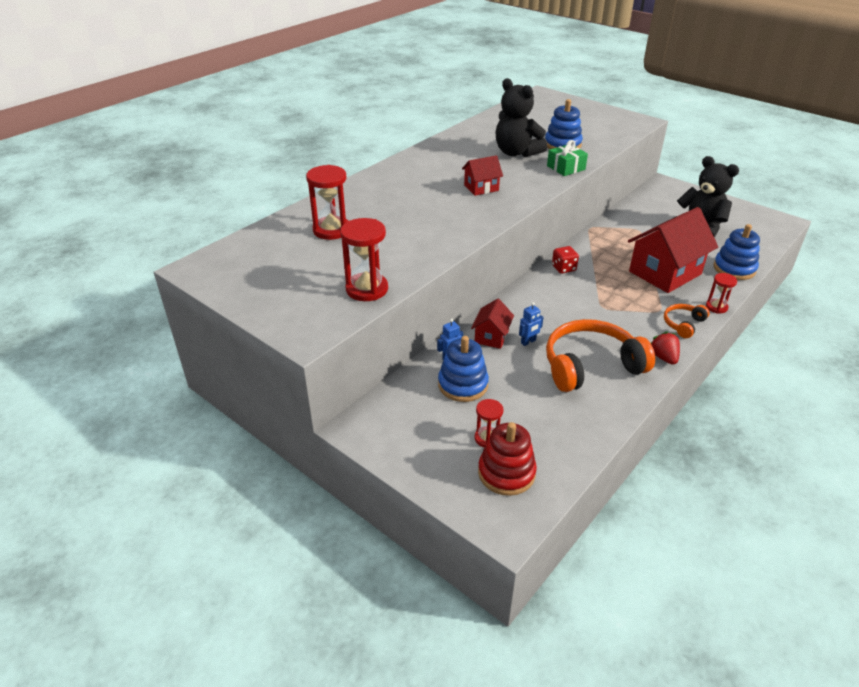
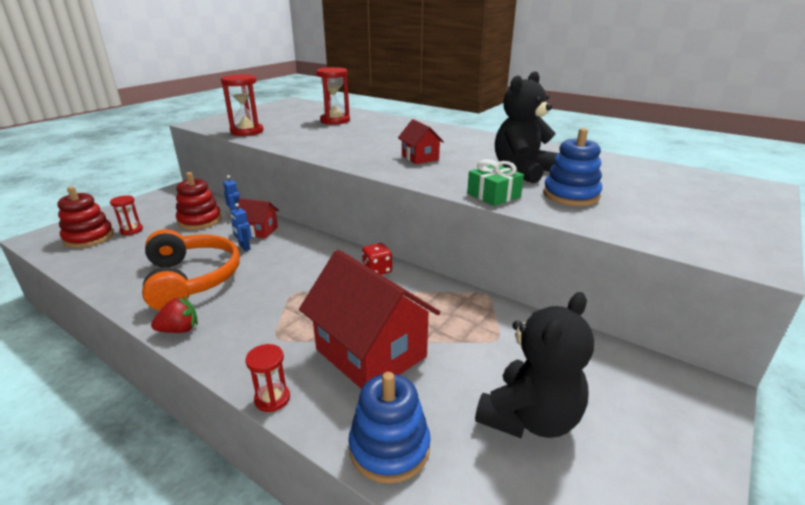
camera: 85 degrees right, 10 degrees down
(463, 385) = (200, 220): blue stacking toy -> red stacking toy
(683, 324) = (239, 355): orange headphones -> none

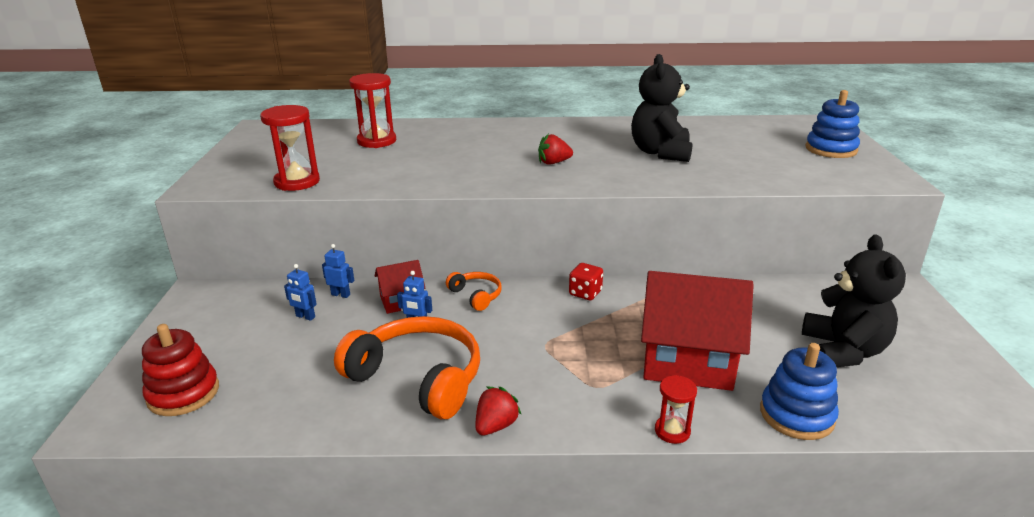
camera: 35 degrees left, 0 degrees up
(131, 230) = (231, 362): red hourglass -> none
(200, 220) = (305, 317): red stacking toy -> blue robot
(305, 244) = (476, 295): none -> orange headphones
(420, 158) = (553, 163): red house -> red strawberry
(493, 195) = (678, 182): green gift -> none
(571, 195) = (729, 164): blue stacking toy -> blue stacking toy (831, 149)

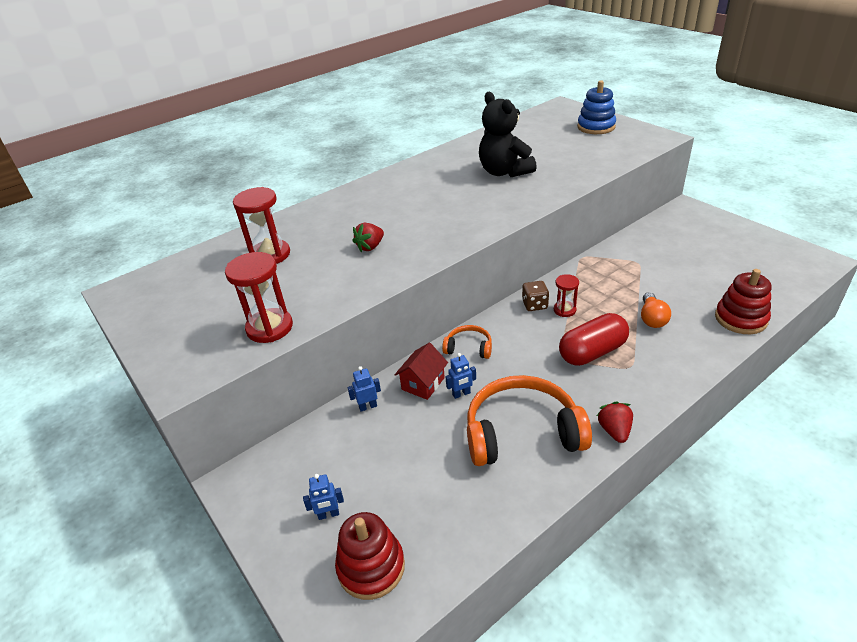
camera: 35 degrees left, 10 degrees up
(305, 317) = (368, 441): blue robot -> blue robot (328, 514)
(553, 163) = (447, 212): red strawberry -> red strawberry (370, 247)
(578, 356) = (592, 352): none -> red capsule
(585, 293) = (534, 305): red dice -> brown dice
(672, 431) = (702, 368): red hourglass -> red hourglass (564, 310)
(687, 361) = (652, 318): red house -> orange light bulb
(796, 415) = (740, 319): blue stacking toy -> red stacking toy
(843, 351) = (711, 265): black teddy bear -> none

